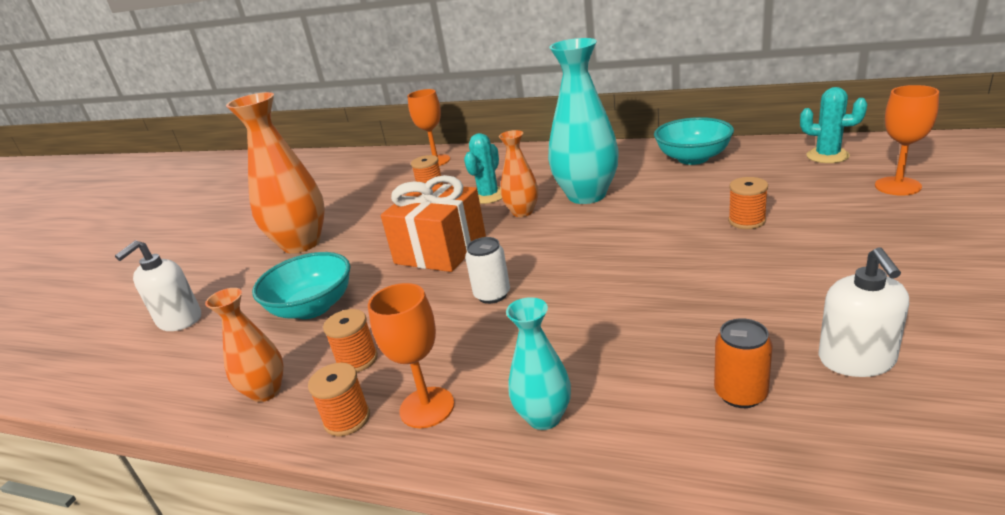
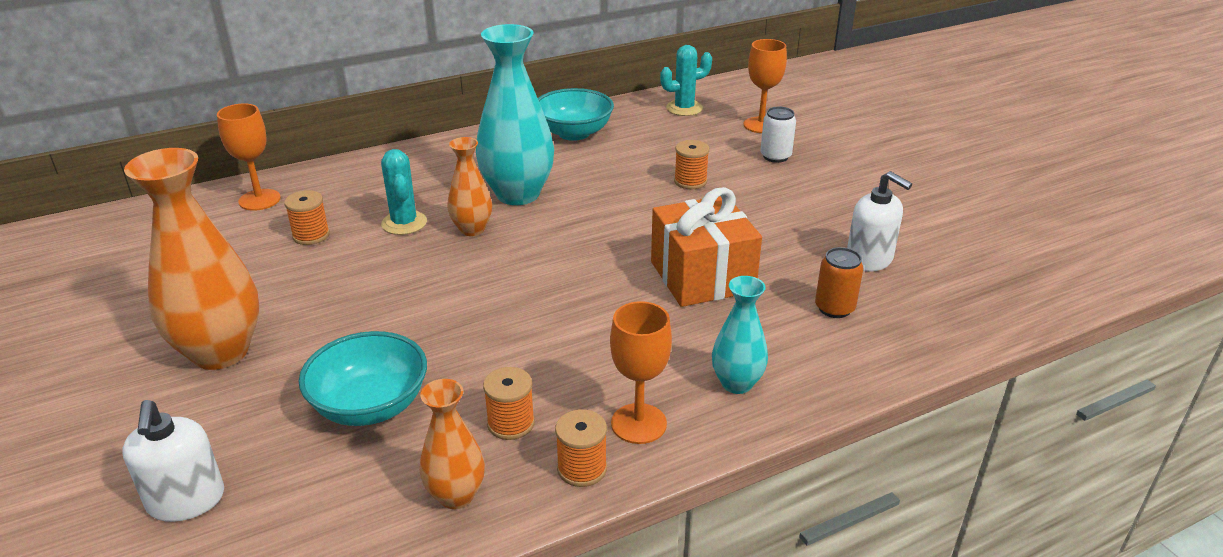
camera: 50 degrees left, 5 degrees up
(440, 250) = (435, 295): orange gift -> orange gift (702, 276)
(492, 295) = (559, 315): white can -> white can (775, 156)

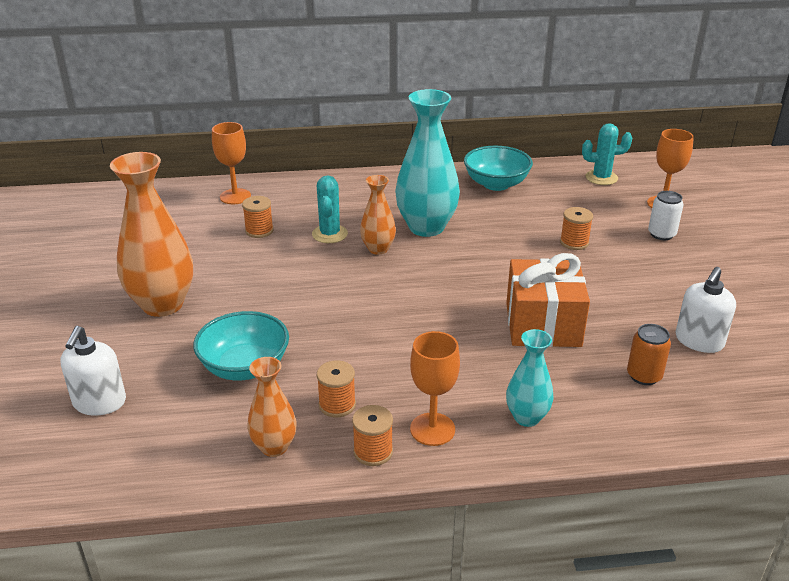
camera: 20 degrees right, 0 degrees up
(869, 259) = (699, 341): white soap dispenser -> white soap dispenser turned 60 degrees clockwise

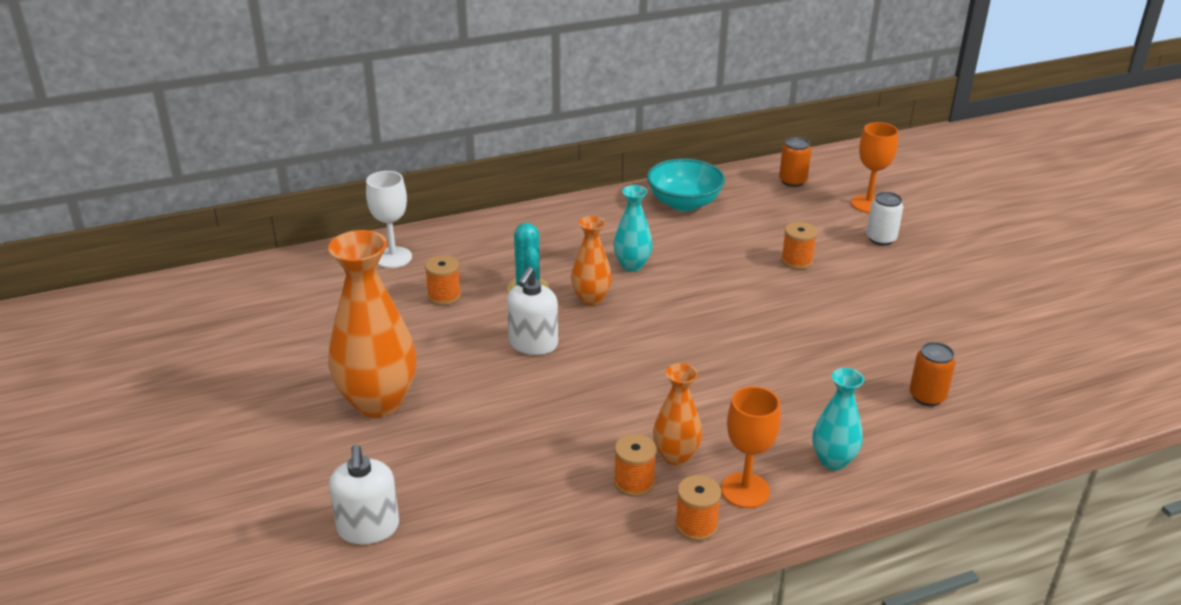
camera: 15 degrees left, 0 degrees up
(235, 196) = (393, 257): orange goblet -> white goblet
(245, 367) = (512, 458): turquoise bowl -> none
(274, 447) = (590, 540): orange vase -> orange vase (676, 456)
(426, 227) = (632, 265): turquoise vase -> turquoise vase, size x0.54
(543, 325) = (805, 358): orange gift -> none
(601, 178) = (792, 181): turquoise cactus -> orange can
(699, 341) = (964, 351): white soap dispenser -> white soap dispenser (533, 344)

